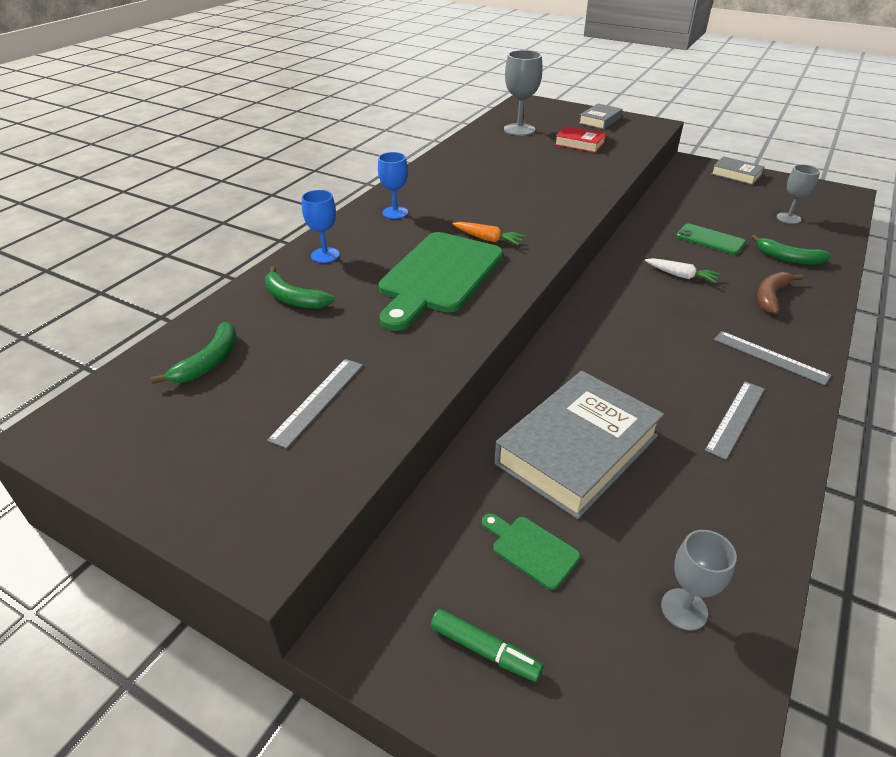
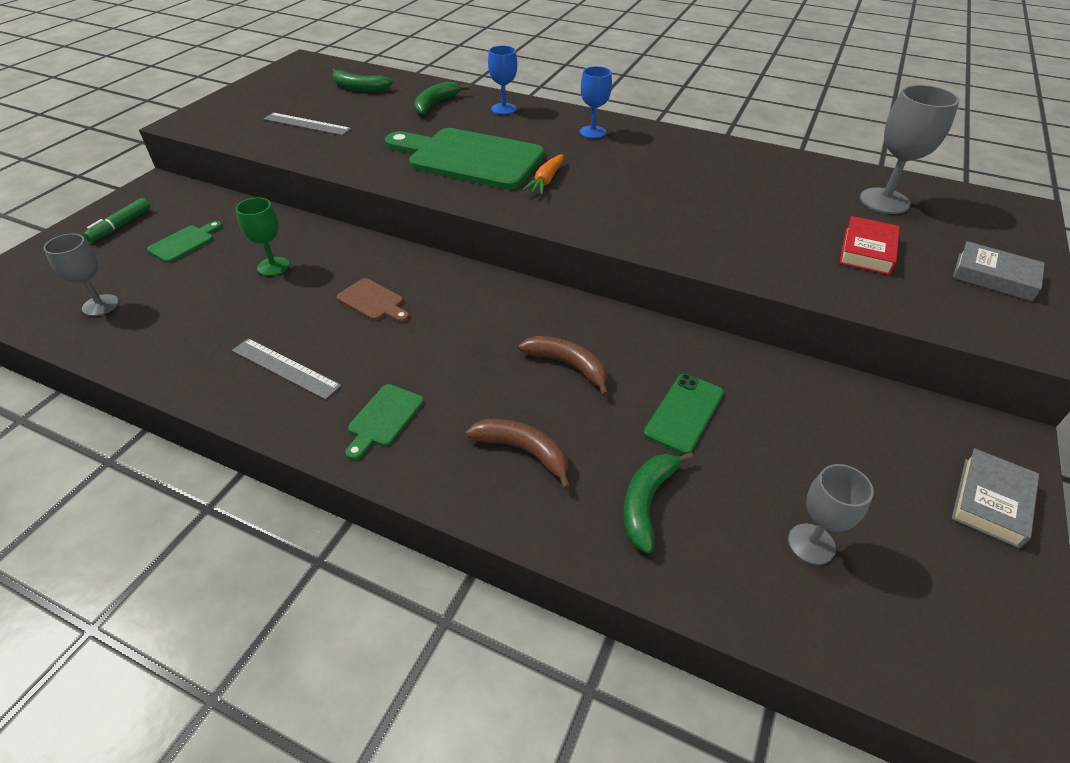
camera: 85 degrees right, 5 degrees up
(577, 449) = (273, 266): grey book -> green goblet
(626, 371) = (373, 301): none -> brown cutting board
(680, 275) = (568, 365): white carrot -> brown banana
(770, 357) = (383, 418): grey ruler -> green cutting board

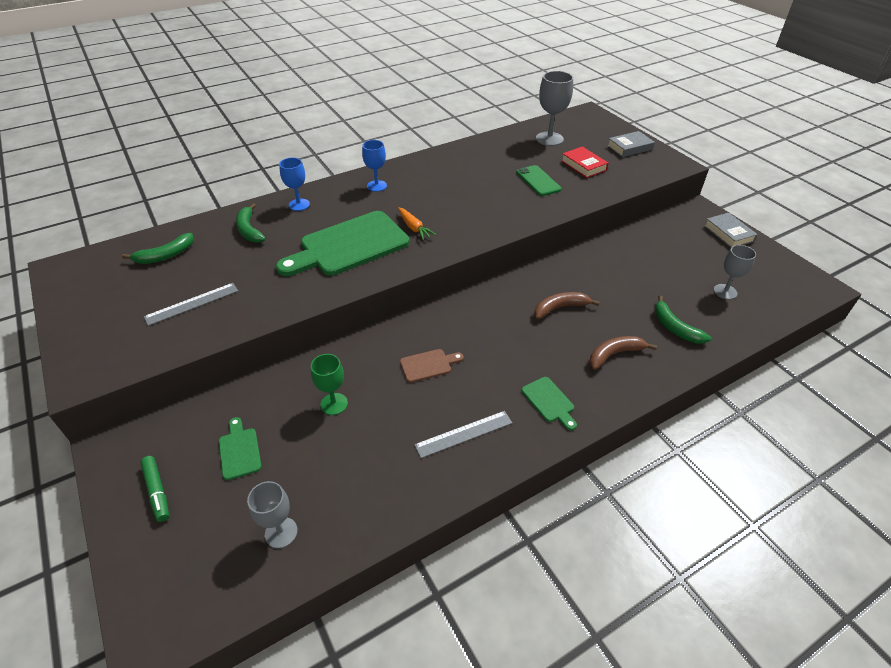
camera: 55 degrees left, 0 degrees up
(684, 413) = (624, 286): green phone -> green phone (538, 181)

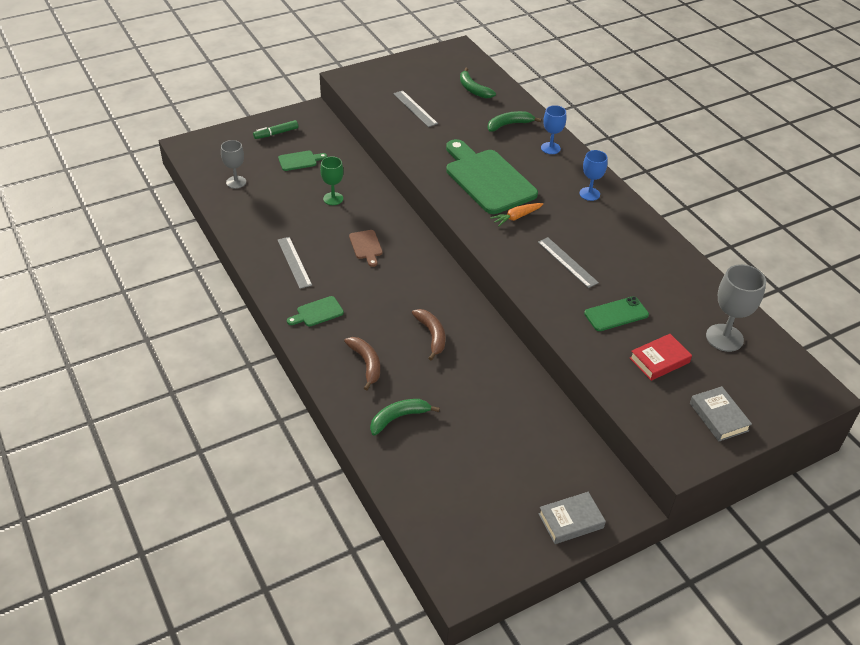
camera: 90 degrees right, 0 degrees up
(477, 201) = (567, 262): none -> grey ruler
(725, 291) = (454, 479): grey goblet -> none

